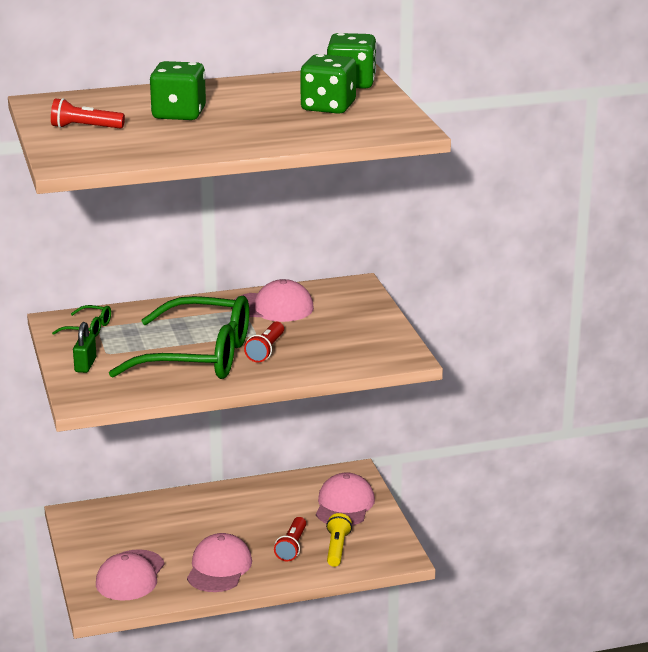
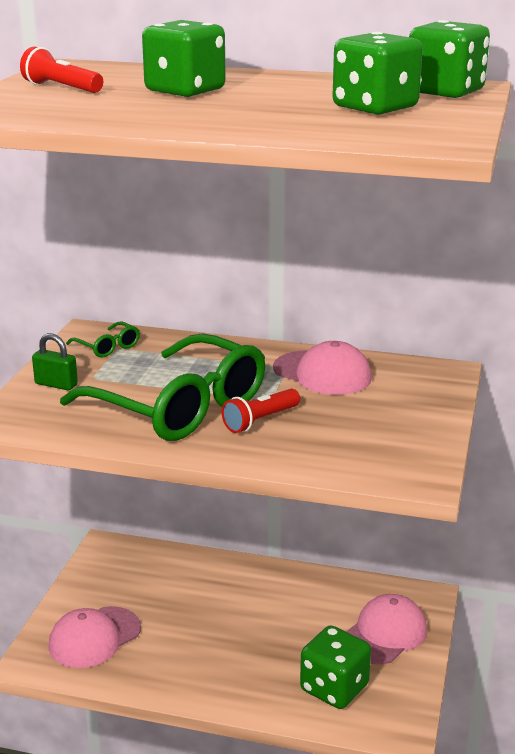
camera: 30 degrees right, 0 degrees up
(85, 365) = (56, 384): green padlock -> green padlock turned 75 degrees clockwise
(219, 568) = (188, 663): pink cap -> none
(292, 547) = (286, 666): red flashlight -> none
(337, 548) = (334, 688): yellow flashlight -> green dice

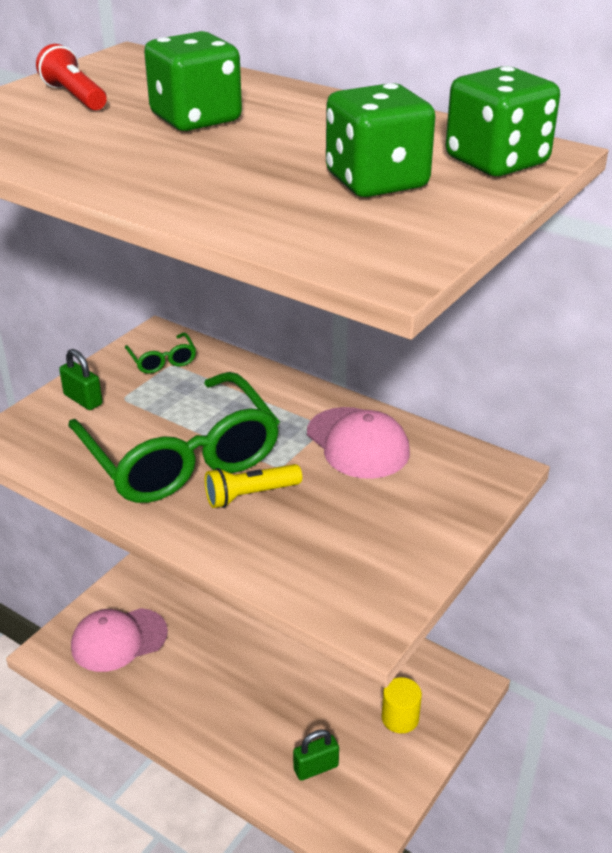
camera: 20 degrees right, 10 degrees up
(260, 421) = (250, 495): red flashlight -> yellow flashlight
(334, 688) = (316, 768): green dice -> green padlock
(385, 634) = (400, 718): pink cap -> yellow cylinder

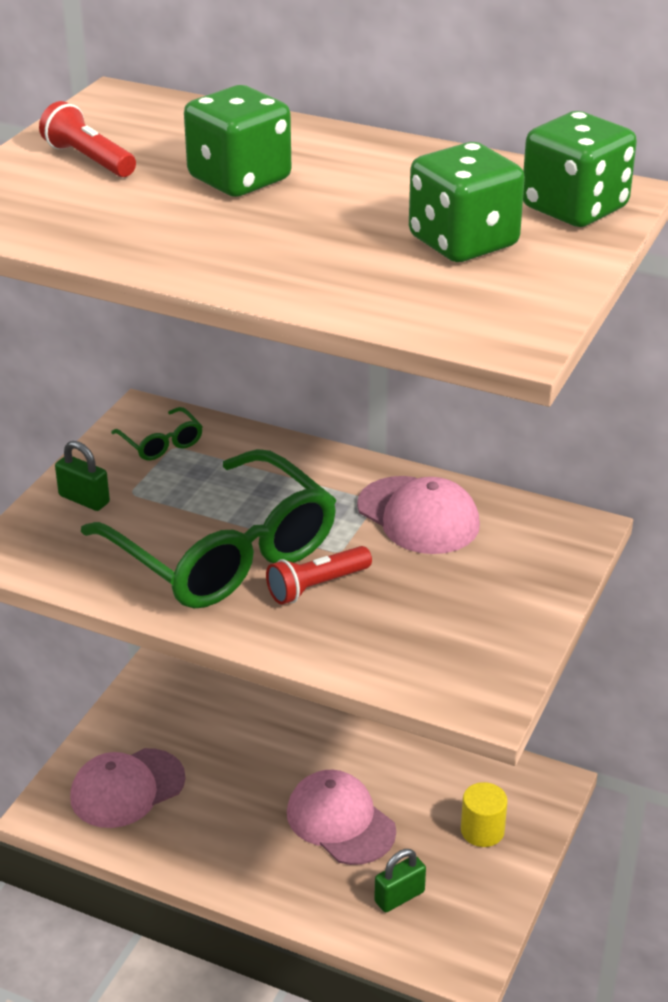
camera: 10 degrees left, 0 degrees up
(250, 495) = (316, 586): yellow flashlight -> red flashlight
(282, 692) = (340, 821): none -> pink cap

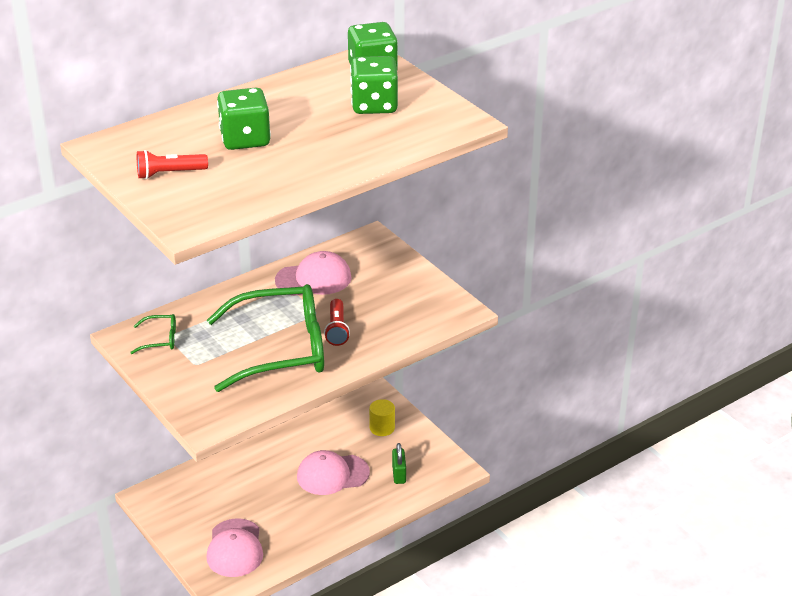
camera: 60 degrees left, 0 degrees up
(84, 499) = (184, 383): green padlock -> none

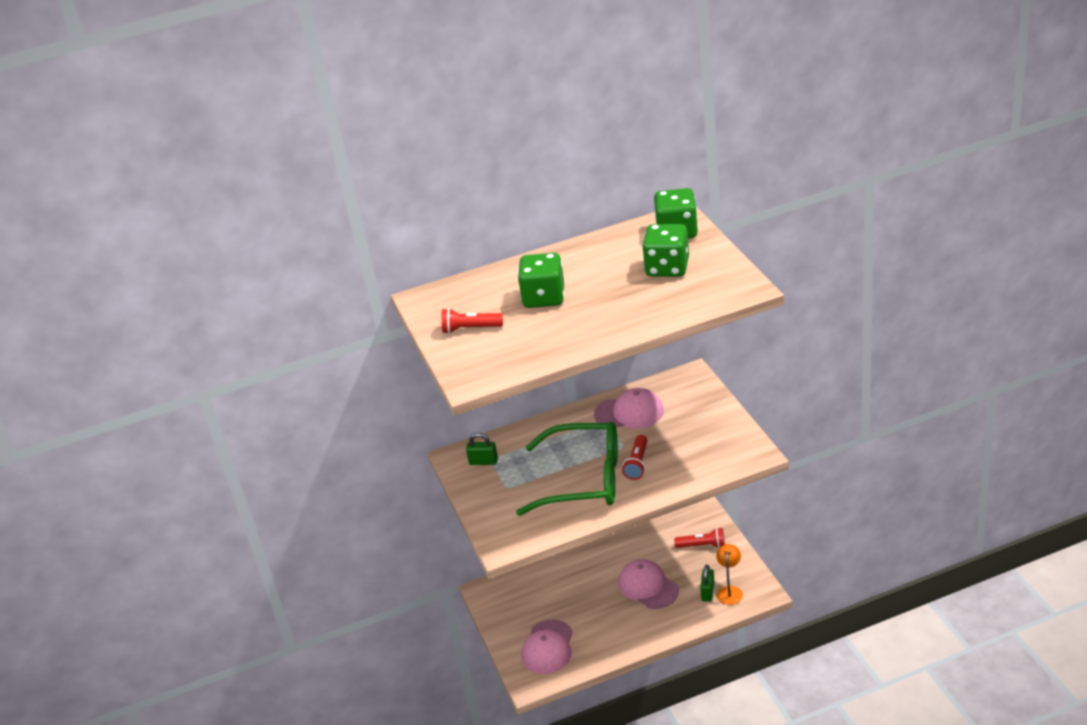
camera: 20 degrees right, 0 degrees up
(160, 339) = (483, 461): green glasses -> green padlock
(332, 475) = (648, 586): pink cap -> pink cap turned 45 degrees clockwise
(382, 428) = (702, 545): yellow cylinder -> red flashlight
(422, 471) = (730, 591): none -> orange lamp

